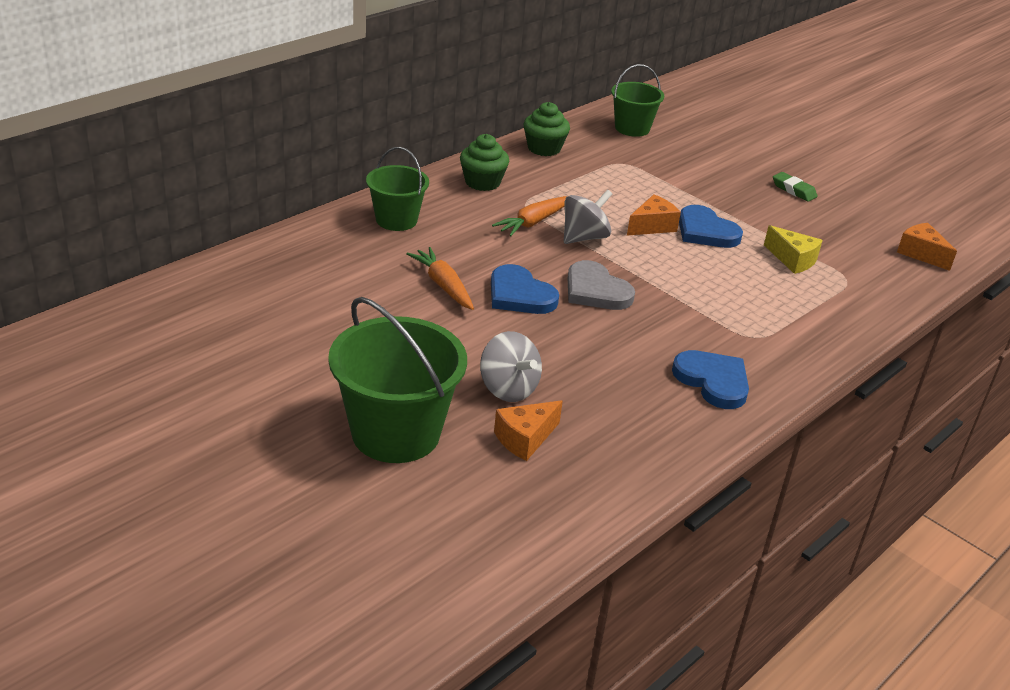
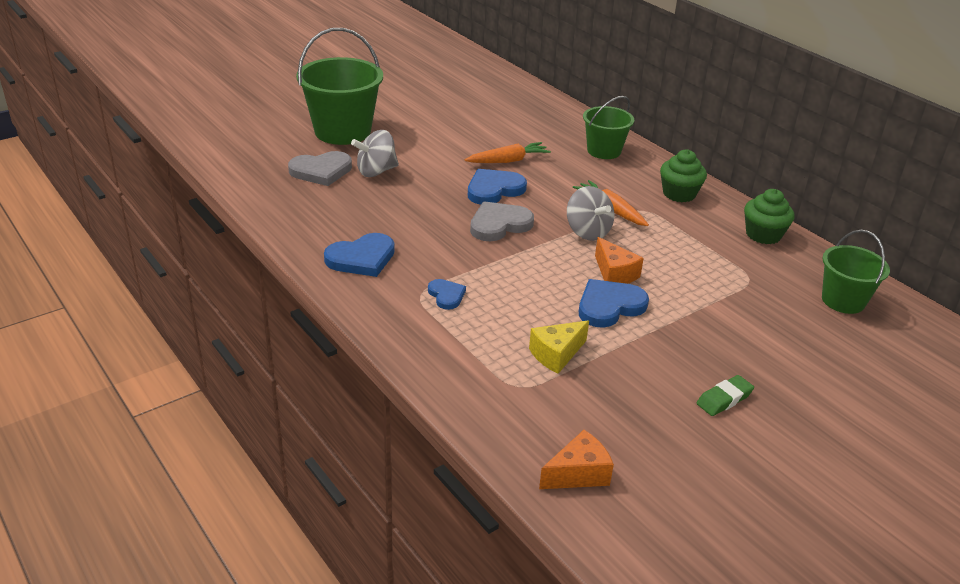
camera: 100 degrees right, 0 degrees up
(525, 439) = (321, 171): orange cheese -> grey heart
(745, 320) = (446, 295): none -> blue heart

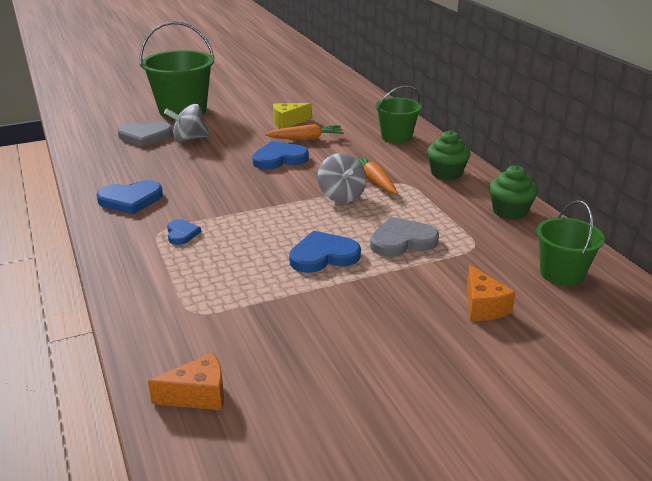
camera: 15 degrees right, 5 degrees down
(499, 224) = (266, 184): grey heart -> grey heart (402, 241)
(556, 354) = (247, 290): yellow cheese -> yellow cheese (288, 122)
(614, 274) = (345, 230): orange cheese -> orange cheese (483, 306)
(724, 399) = (386, 347): green eraser -> none

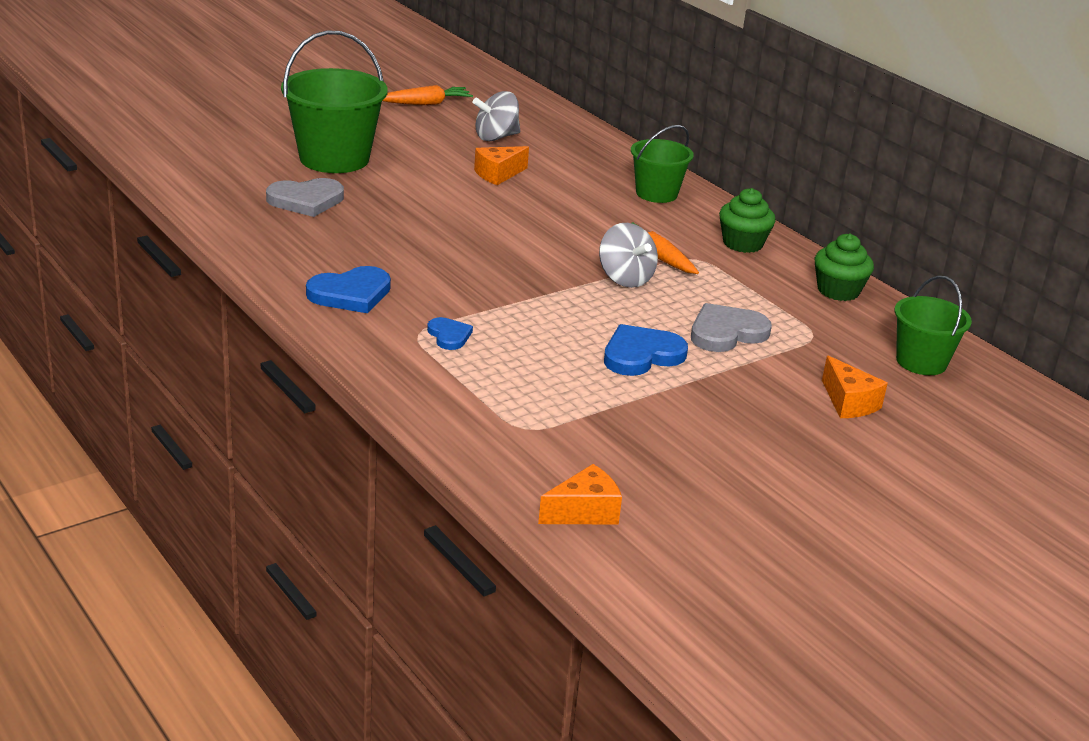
camera: 15 degrees left, 0 degrees up
(189, 139) = (373, 204): grey spinning top -> grey spinning top (496, 137)
(279, 159) = (516, 229): blue heart -> none
(288, 122) = (498, 174): yellow cheese -> orange cheese
(306, 139) = (536, 199): orange carrot -> orange carrot (426, 104)

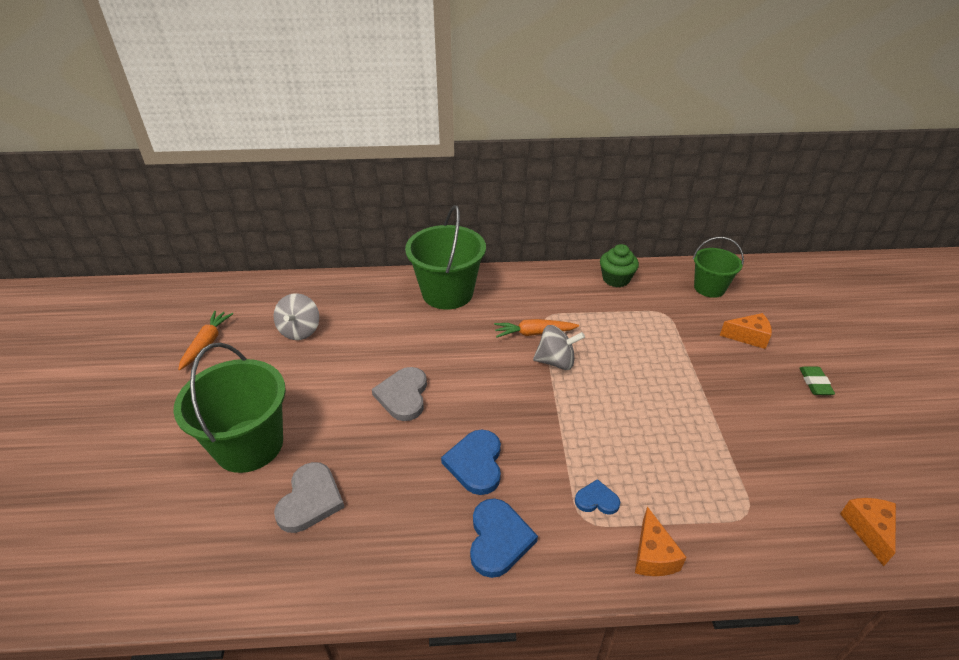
camera: 55 degrees left, 10 degrees up
(498, 174) = (360, 356): orange cheese -> orange cheese (653, 555)
(641, 355) = (663, 401): blue heart -> blue heart (476, 463)
(656, 193) = (447, 293): green bucket -> green bucket, size x1.67
(726, 332) = (648, 348): grey heart -> grey heart (403, 395)
(743, 243) = (538, 288): green cupcake -> none
(815, 462) = (815, 383): none -> green eraser

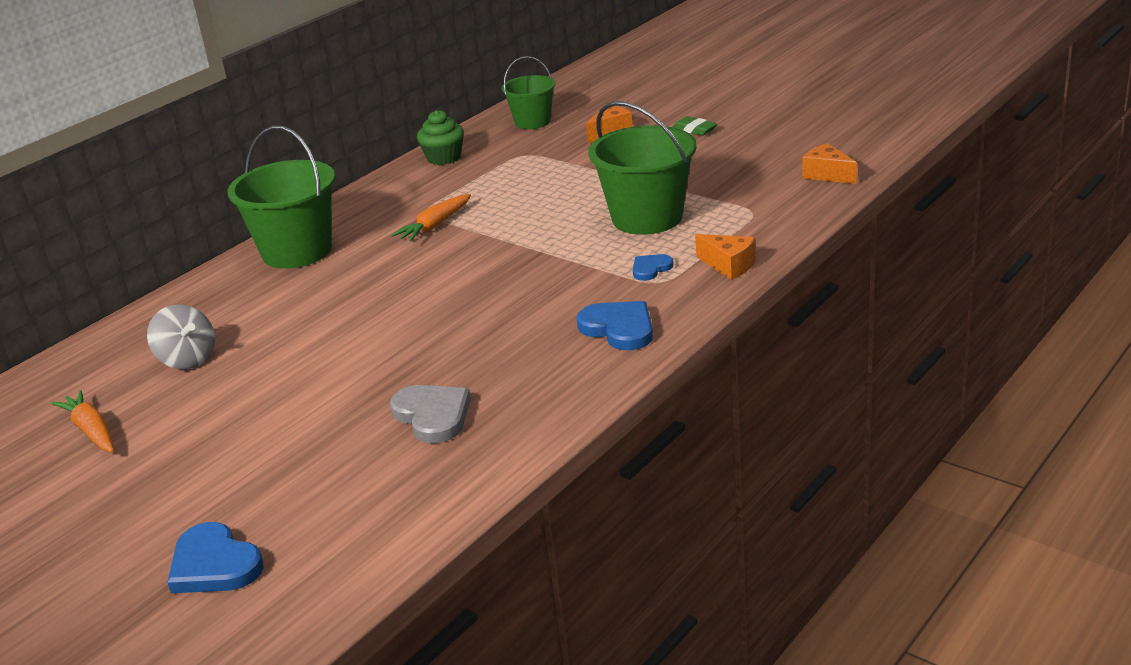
camera: 45 degrees left, 10 degrees down
(249, 445) = (304, 436): green bucket -> green bucket (647, 218)
(403, 395) = (391, 324): grey heart -> none
(476, 463) = (530, 312): blue heart -> blue heart (214, 565)
(556, 361) = (486, 228): grey spinning top -> none

